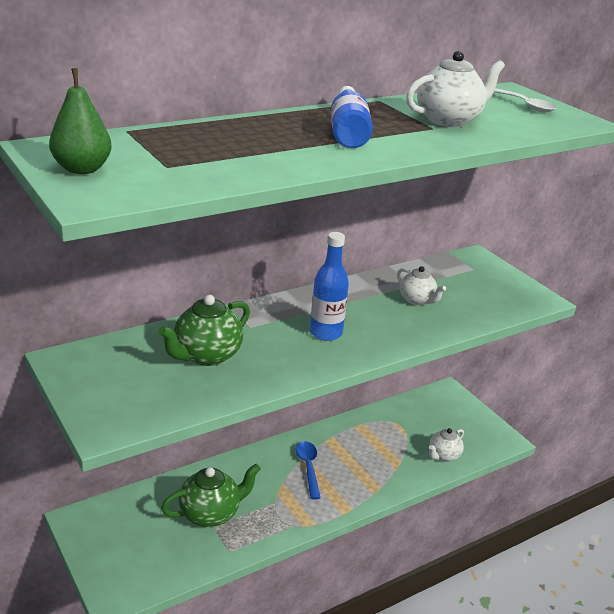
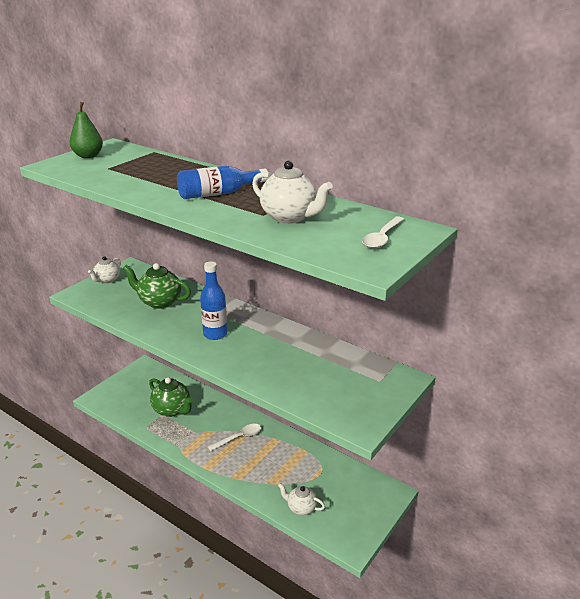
camera: 70 degrees right, 0 degrees up
(308, 468) = (239, 438): blue spoon -> white spoon
(417, 300) = (295, 362): white teapot -> white teapot (107, 280)

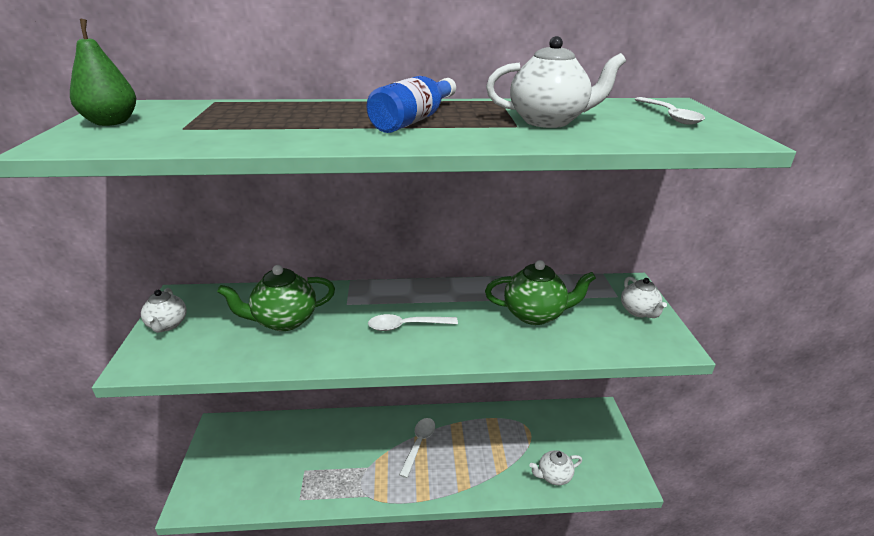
camera: 40 degrees left, 0 degrees up
(172, 410) = (311, 458): green teapot -> green teapot (535, 314)
(215, 334) = (406, 326): blue bottle -> white spoon
(376, 397) = (639, 311): none -> white teapot

